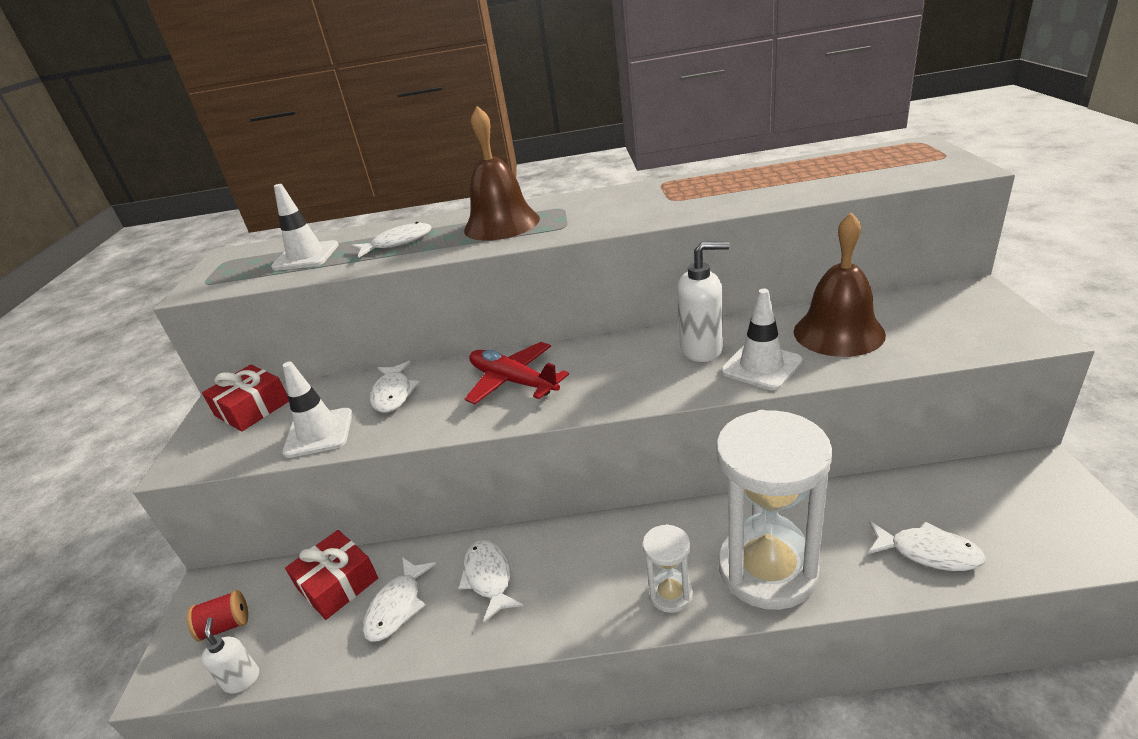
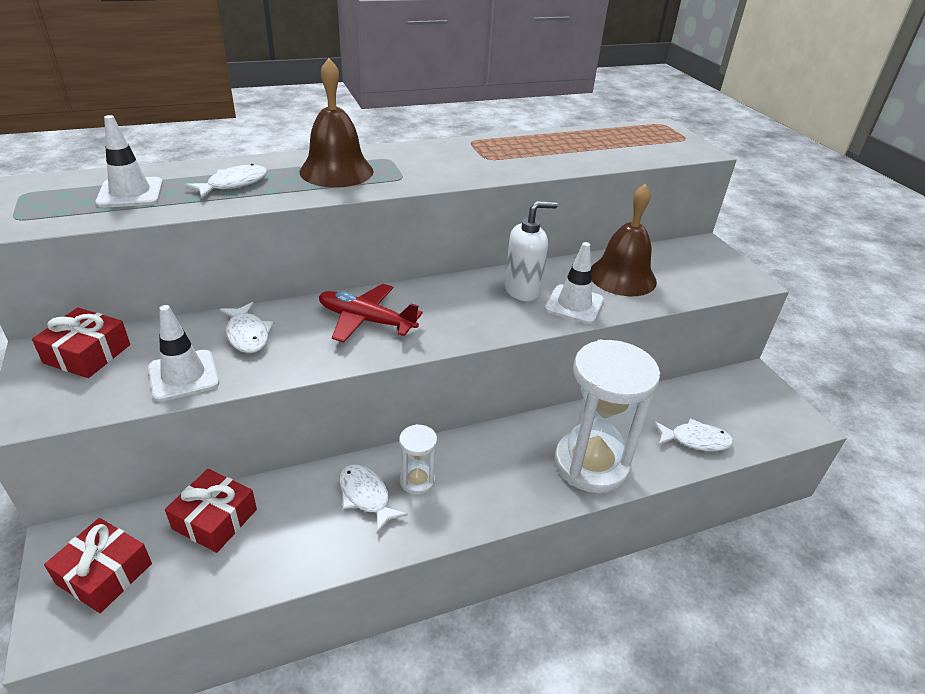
camera: 25 degrees left, 5 degrees up
(226, 626) = (104, 573): red spool -> red gift
(242, 679) = (148, 618): white soap dispenser -> none
(397, 606) = (286, 531): white fish -> none
(670, 594) = (524, 491): white hourglass -> white hourglass (417, 480)

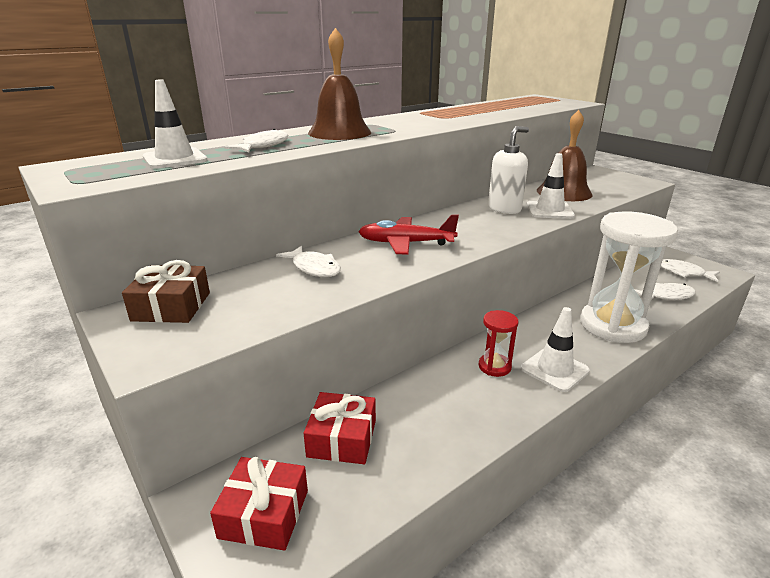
camera: 15 degrees left, 10 degrees down
(87, 354) = (171, 306): red gift -> brown gift
(183, 375) = (282, 303): white traffic cone -> white traffic cone (554, 369)
(366, 496) = (462, 387): white fish -> white fish (683, 272)
(417, 480) = (494, 366): white hourglass -> red hourglass

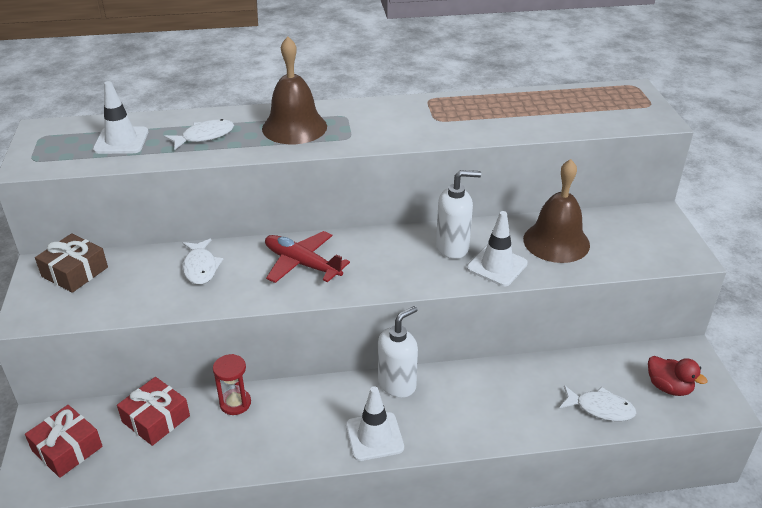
camera: 30 degrees right, 10 degrees up
(494, 366) = (327, 410): red hourglass -> red hourglass (235, 403)
(523, 329) = (397, 384): none -> white soap dispenser
(612, 325) = (489, 417): white hourglass -> none
(683, 272) = (668, 387): white fish -> red duck

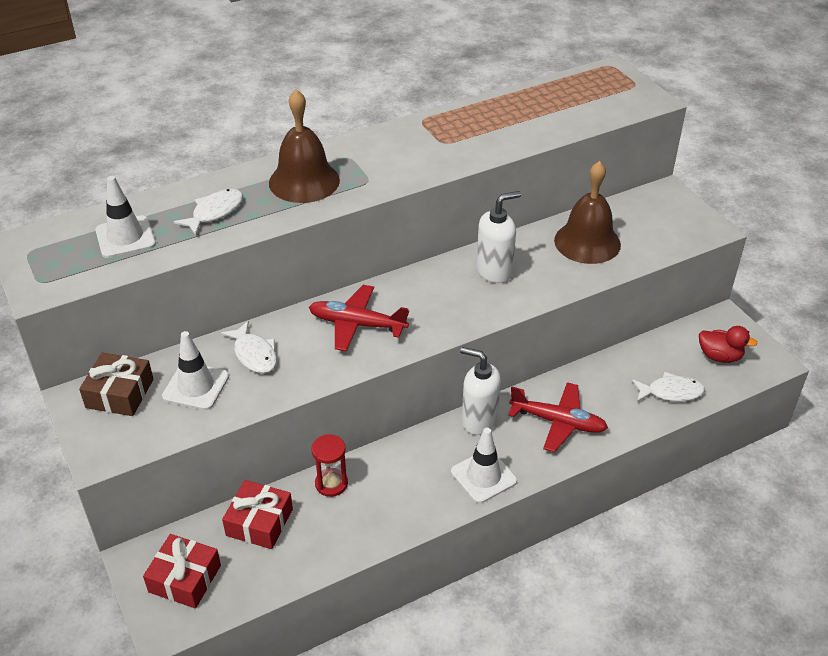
camera: 20 degrees left, 5 degrees up
(397, 384) = (479, 420): white soap dispenser -> white soap dispenser turned 90 degrees counterclockwise
(472, 406) = (558, 422): none -> red plane
(497, 266) = (545, 280): white traffic cone -> white traffic cone (196, 386)

